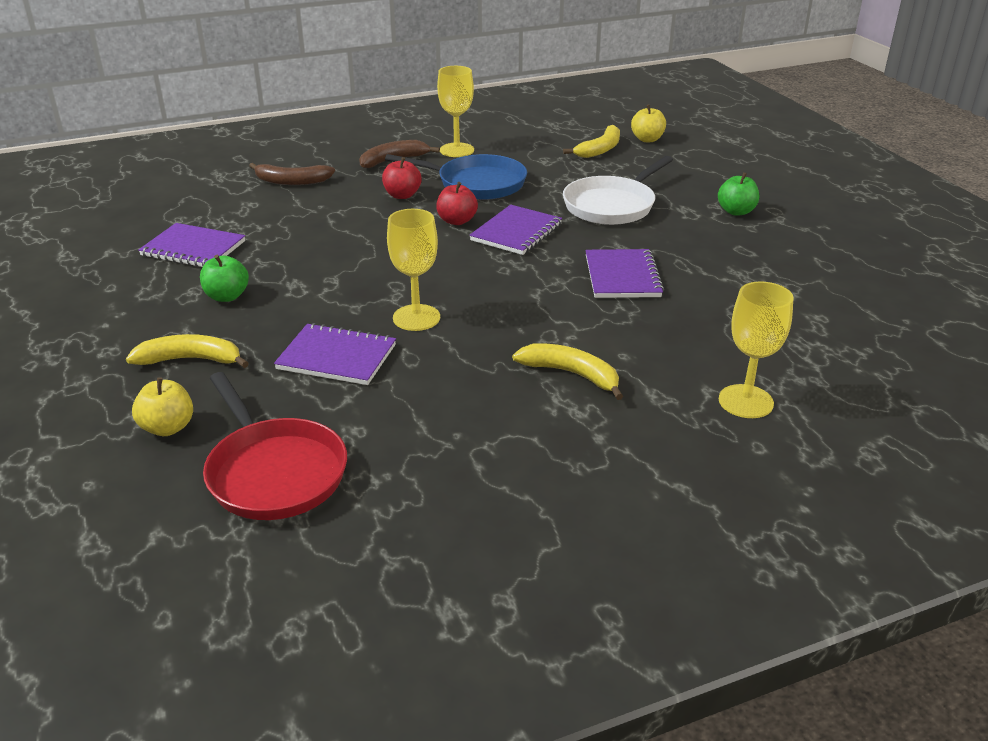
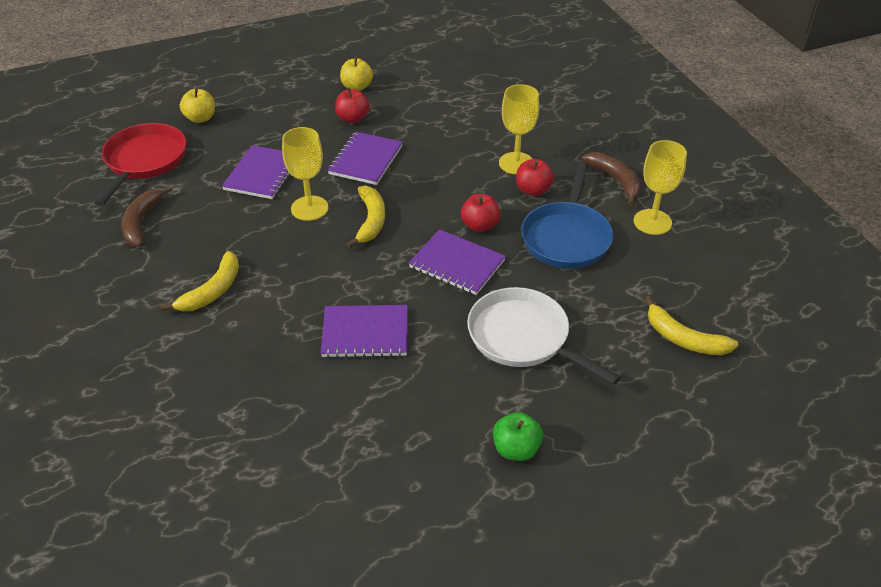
camera: 90 degrees right, 10 degrees up
(191, 360) = (272, 116): yellow banana -> yellow banana (371, 221)
(193, 249) = (426, 94): purple notebook -> purple notebook (366, 160)
(227, 296) = (352, 118): green apple -> red apple
(274, 472) = (144, 161): red pan -> red pan turned 135 degrees clockwise
(291, 181) = (555, 125): brown banana -> brown banana (141, 222)
(647, 139) = (731, 388): yellow apple -> yellow apple (357, 87)
(745, 401) = (147, 393): yellow goblet -> yellow goblet (516, 163)

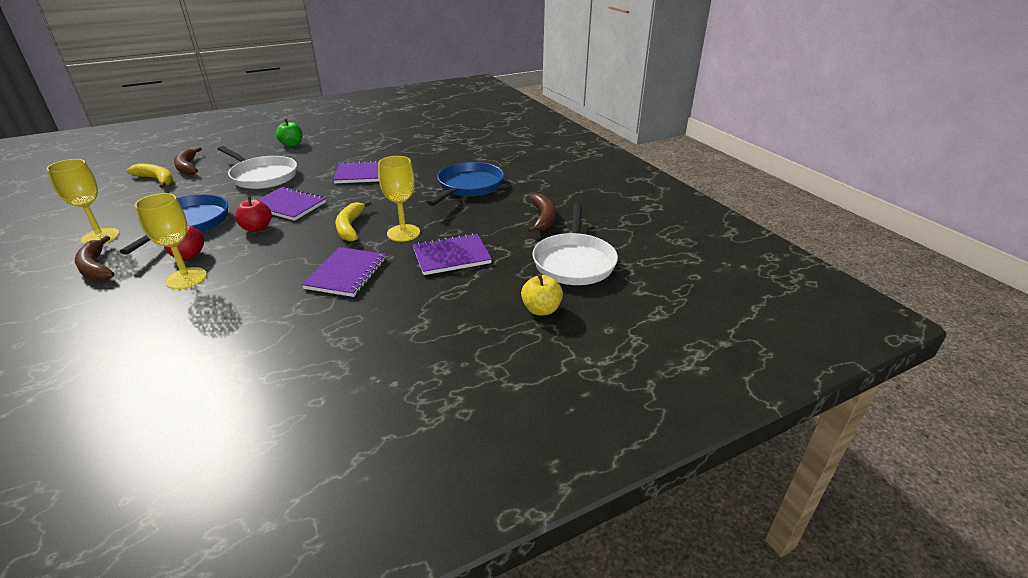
camera: 175 degrees right, 10 degrees down
(144, 161) = (574, 262): red pan -> white pan
(212, 291) = (468, 186): yellow banana -> blue pan
(262, 174) = (451, 256): purple notebook -> purple notebook turned 60 degrees clockwise
(352, 118) = (355, 319): red apple -> none
(357, 87) = (343, 368): yellow apple -> none
(662, 374) = (188, 167): none -> brown banana

